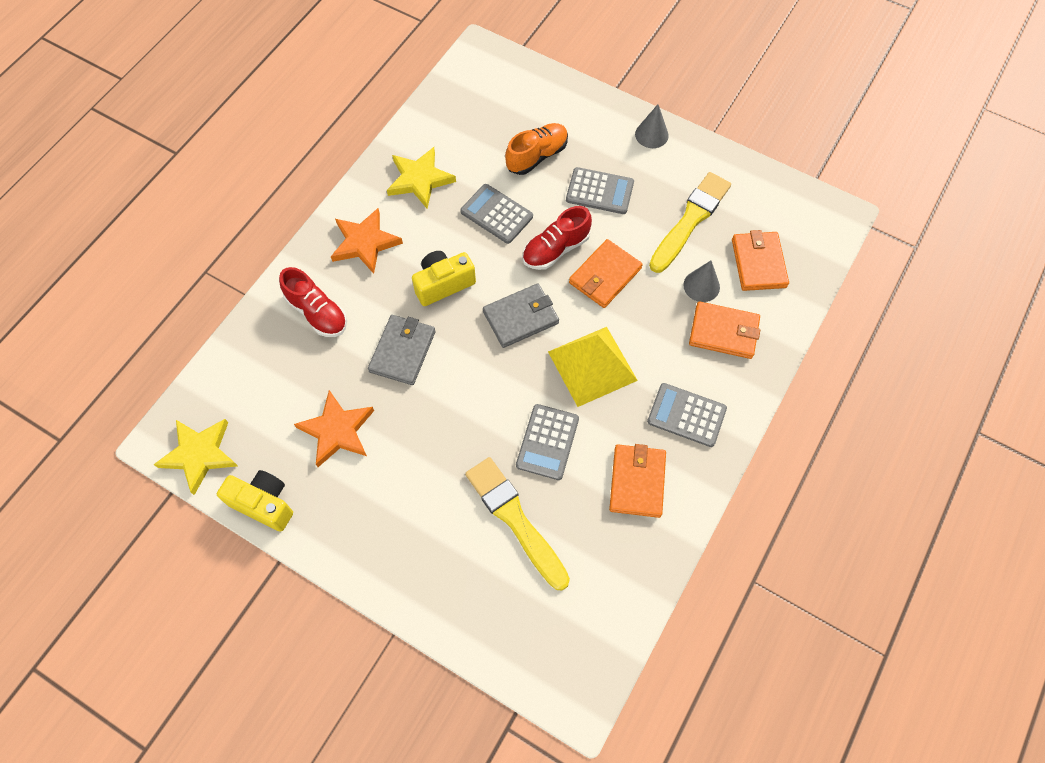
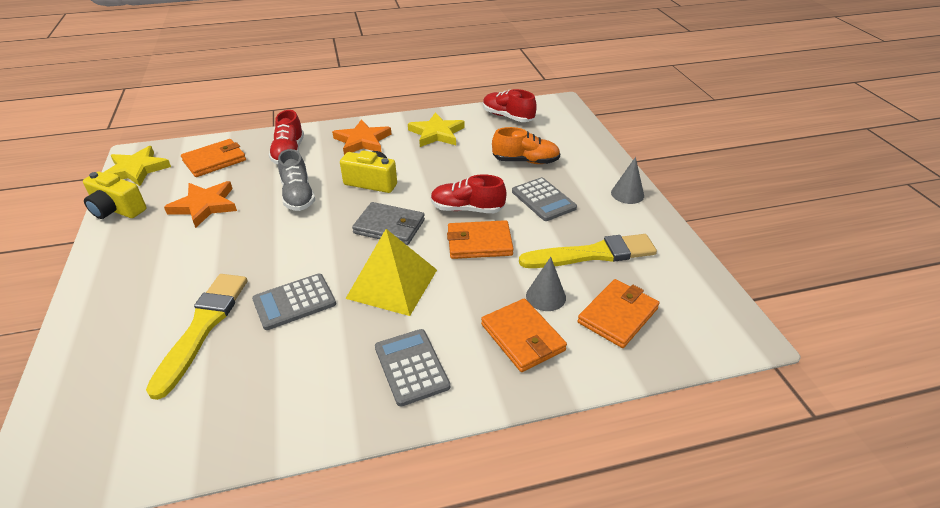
camera: 45 degrees right, 25 degrees down
(263, 504) = (117, 210): yellow camera -> yellow camera turned 135 degrees clockwise
(402, 351) = (298, 196): grey wallet -> grey shoe
(455, 107) = (507, 117): none -> red shoe
(496, 214) = (456, 172): grey calculator -> none
(637, 482) = (309, 378): orange wallet -> orange wallet (215, 160)

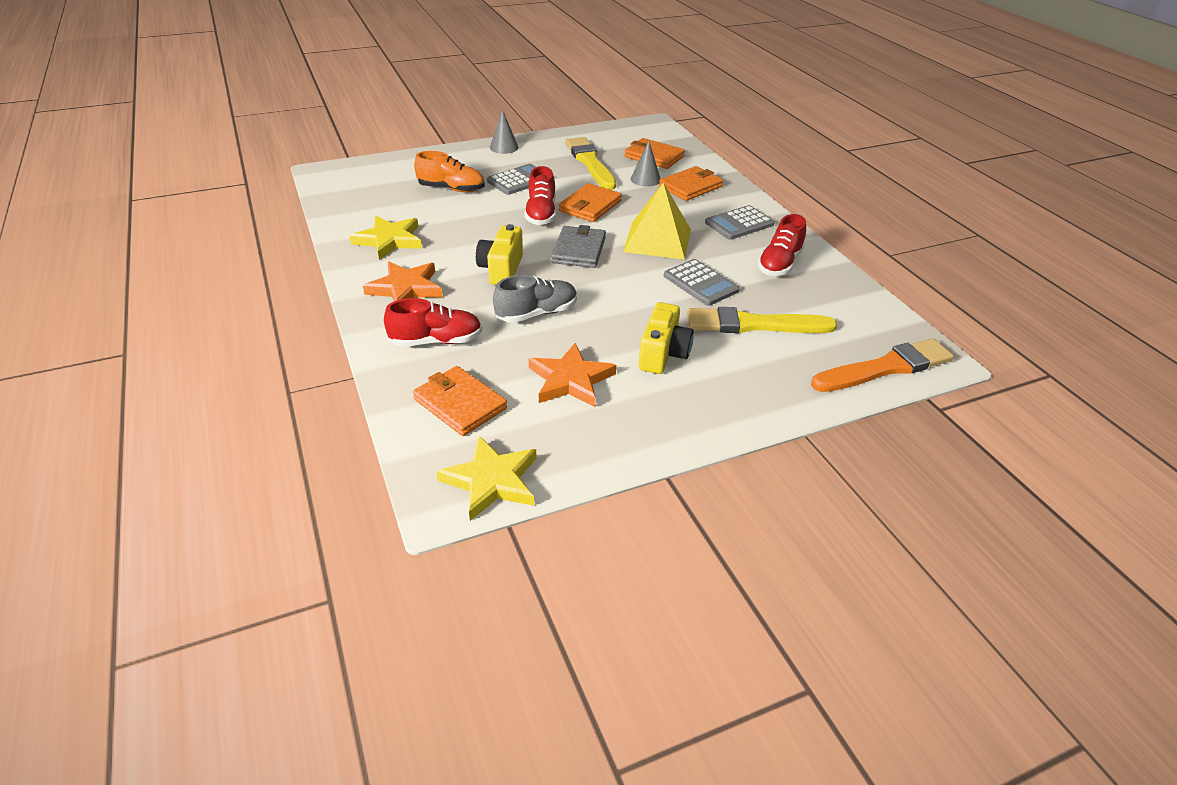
camera: 100 degrees left, 0 degrees up
(60, 422) = (885, 367): none -> orange brush
(117, 210) = (597, 458): yellow camera -> yellow camera (663, 354)
(479, 243) = (590, 206): orange wallet -> orange wallet turned 45 degrees clockwise
(507, 117) = (352, 200): red shoe -> red shoe (779, 264)
(525, 161) = (451, 189): orange shoe -> orange shoe turned 105 degrees clockwise

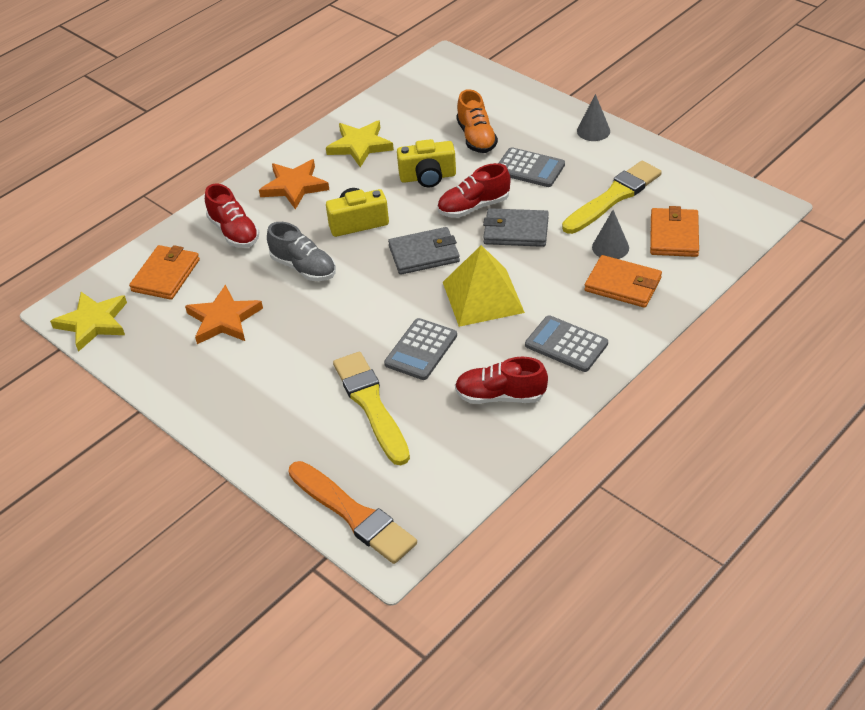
camera: 70 degrees right, 5 degrees up
(590, 206) = (516, 231): orange wallet -> grey wallet
(663, 354) = (289, 360): yellow camera -> yellow camera (428, 177)

